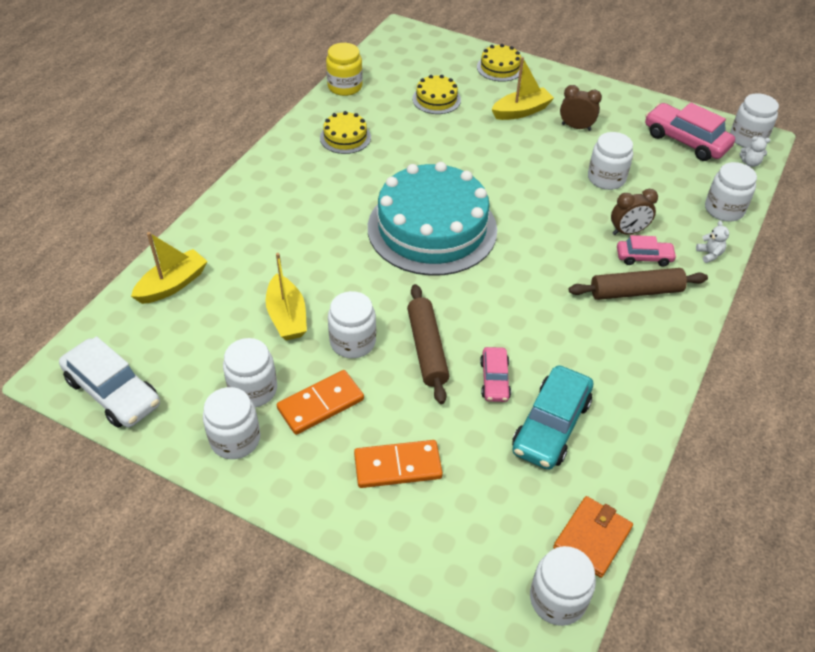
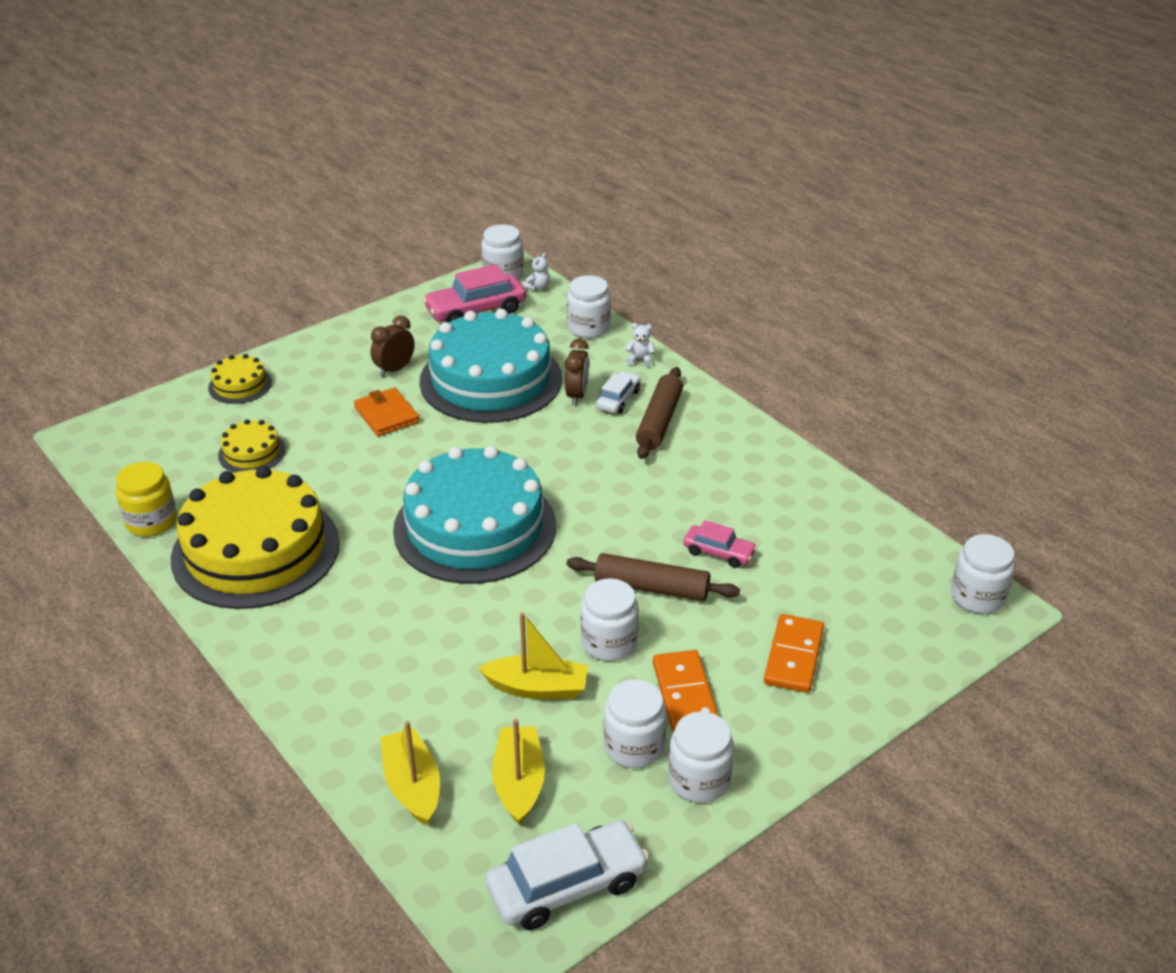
camera: 65 degrees left, 10 degrees down
(345, 137) = (255, 550): yellow cake -> yellow cake, size x2.29
(521, 111) = (334, 397): yellow boat -> yellow boat (519, 782)
(551, 426) = (793, 535): turquoise car -> none
(592, 538) = (924, 553): orange wallet -> orange wallet (386, 415)
(606, 178) = (491, 380): white jar -> turquoise cake
(644, 257) = (618, 399): pink car -> white car

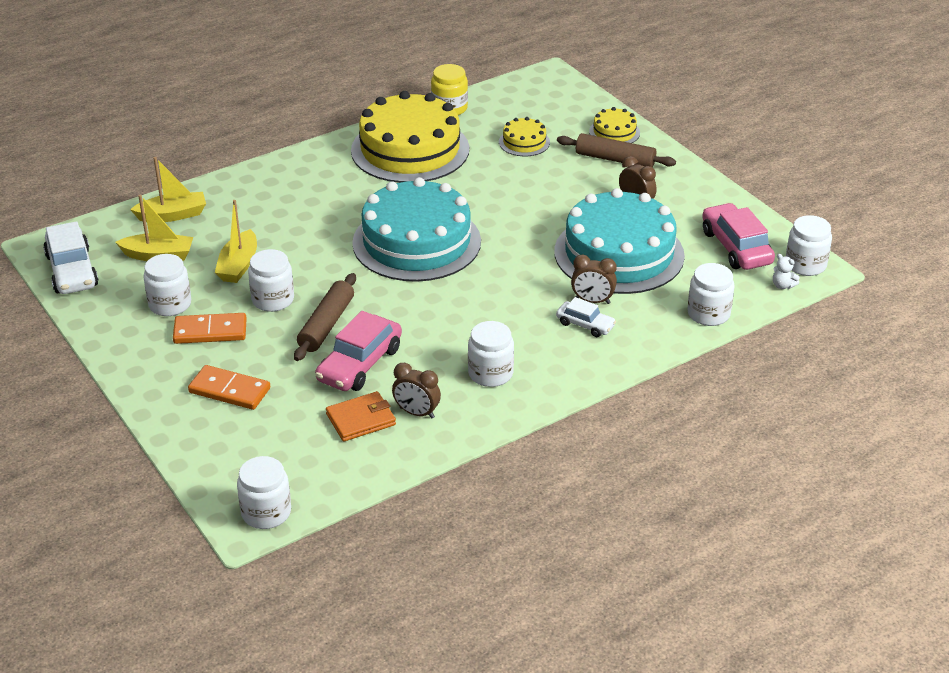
camera: 95 degrees right, 0 degrees up
(386, 415) = (568, 200): orange wallet -> orange wallet (361, 419)
(640, 360) = (651, 343): white teddy bear -> none
(659, 421) = (548, 347): brown rolling pin -> brown rolling pin (615, 159)
(699, 780) = (130, 330): white jar -> white jar (490, 373)
(719, 553) = (359, 364): pink car -> pink car, size x1.75
(788, 503) = (416, 413): none -> brown clock

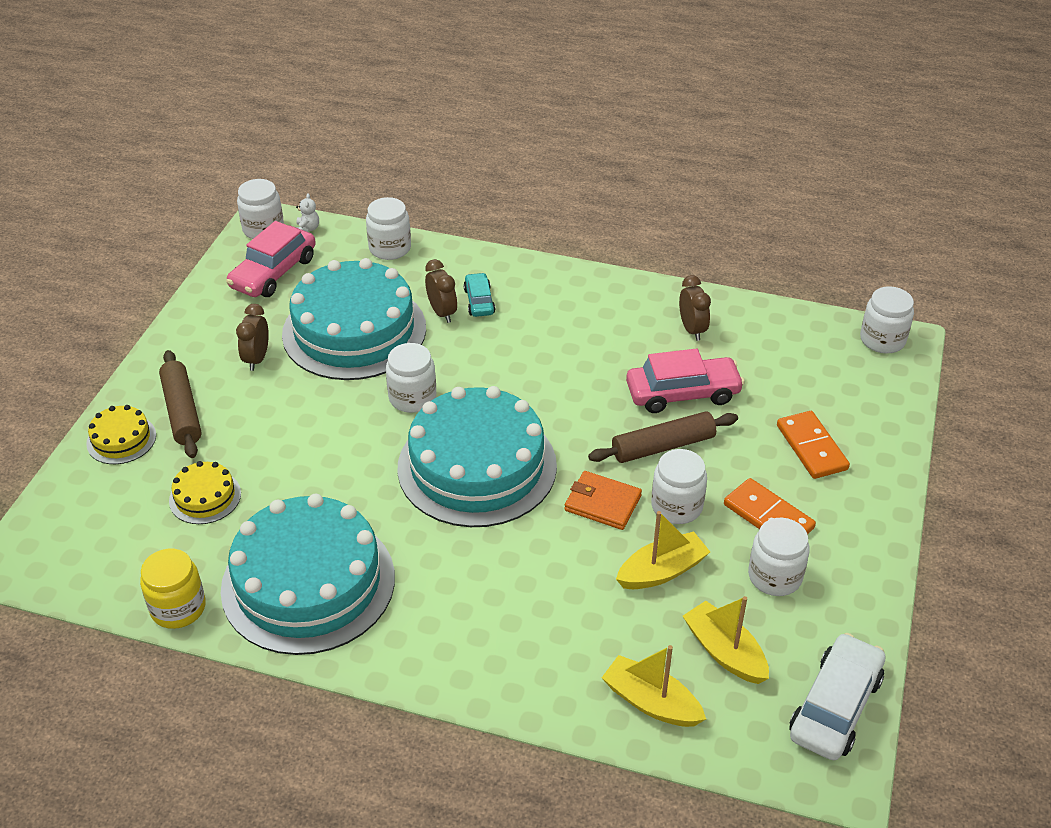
camera: 130 degrees left, 5 degrees up
(361, 419) = (738, 353): orange wallet -> orange wallet (602, 503)
(410, 149) = (308, 583): yellow cake -> turquoise cake
(490, 373) = (600, 318): white jar -> white jar (412, 398)
(585, 325) = (479, 301): white car -> turquoise car

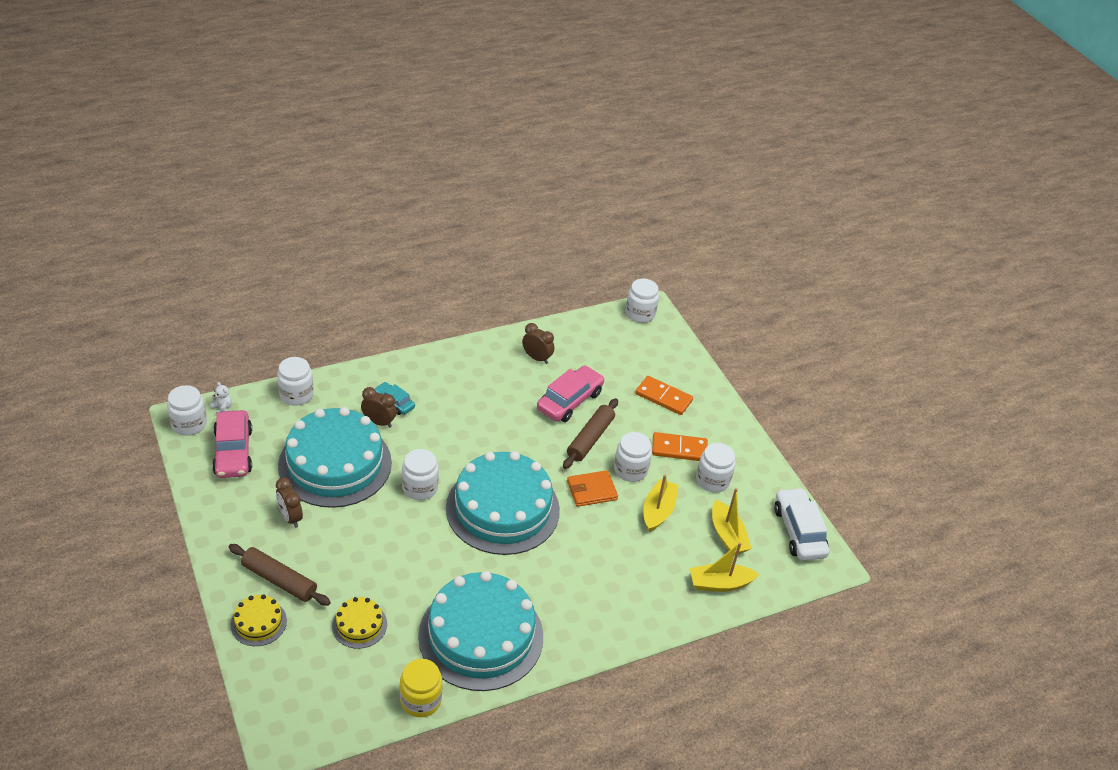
camera: 45 degrees left, 0 degrees up
(724, 652) = (727, 535): yellow boat -> yellow boat turned 120 degrees counterclockwise

